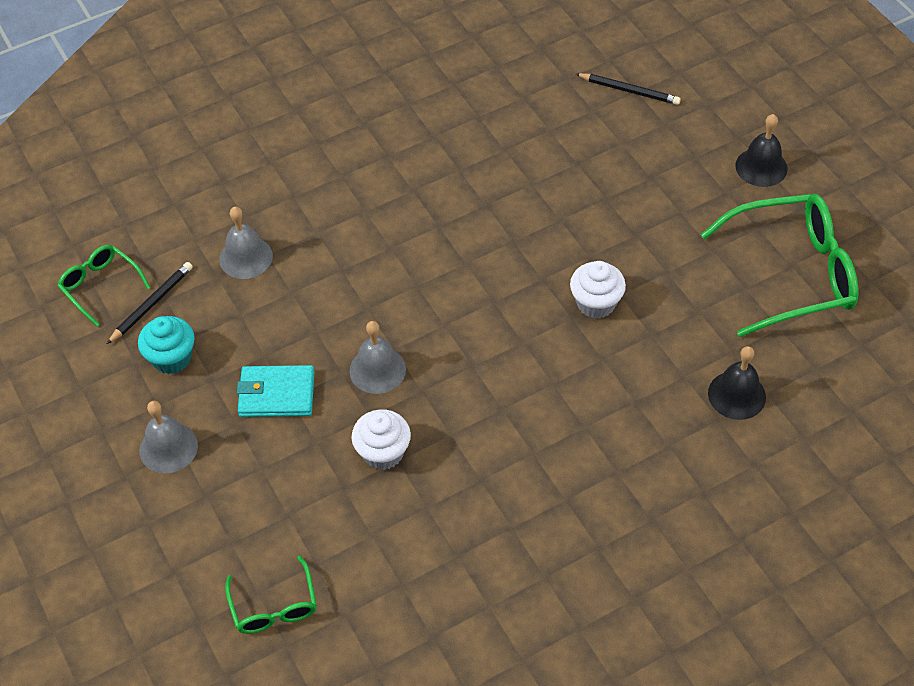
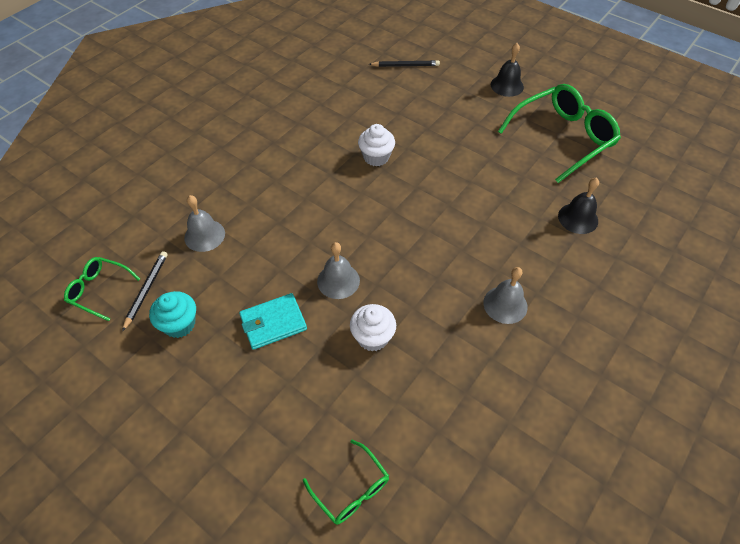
camera: 25 degrees left, 0 degrees up
(168, 448) = (207, 394): grey bell -> grey bell (505, 304)
(596, 303) = (458, 191): white cupcake -> white cupcake (376, 157)

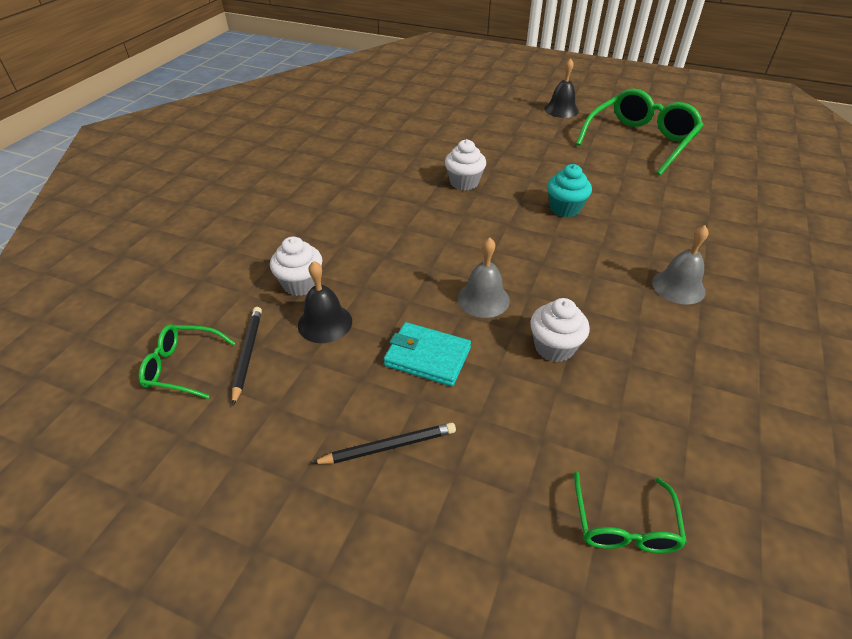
camera: 15 degrees left, 10 degrees down
(179, 324) = (307, 383): turquoise cupcake -> turquoise cupcake (564, 208)
(204, 235) = (300, 284): grey bell -> white cupcake
(273, 323) = (427, 356): turquoise wallet -> turquoise wallet turned 60 degrees clockwise
(351, 489) = (624, 524): green glasses -> green glasses turned 60 degrees clockwise
(405, 65) = (453, 107): black pencil -> black pencil (389, 446)
(578, 218) = (698, 200): black bell -> black bell (325, 323)

